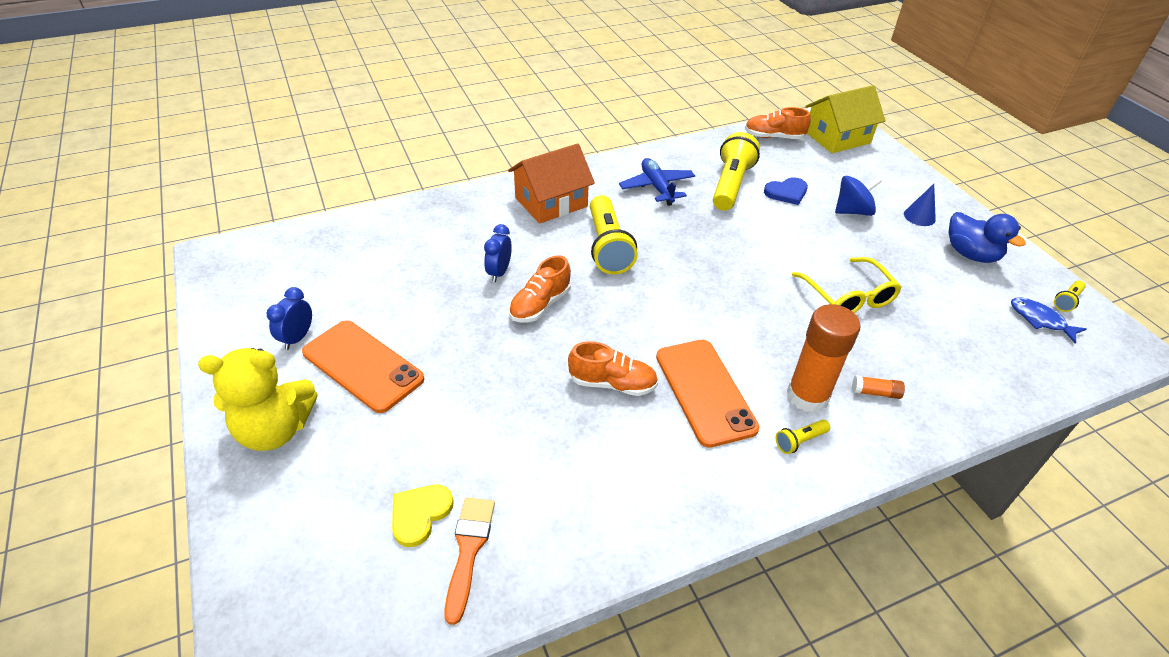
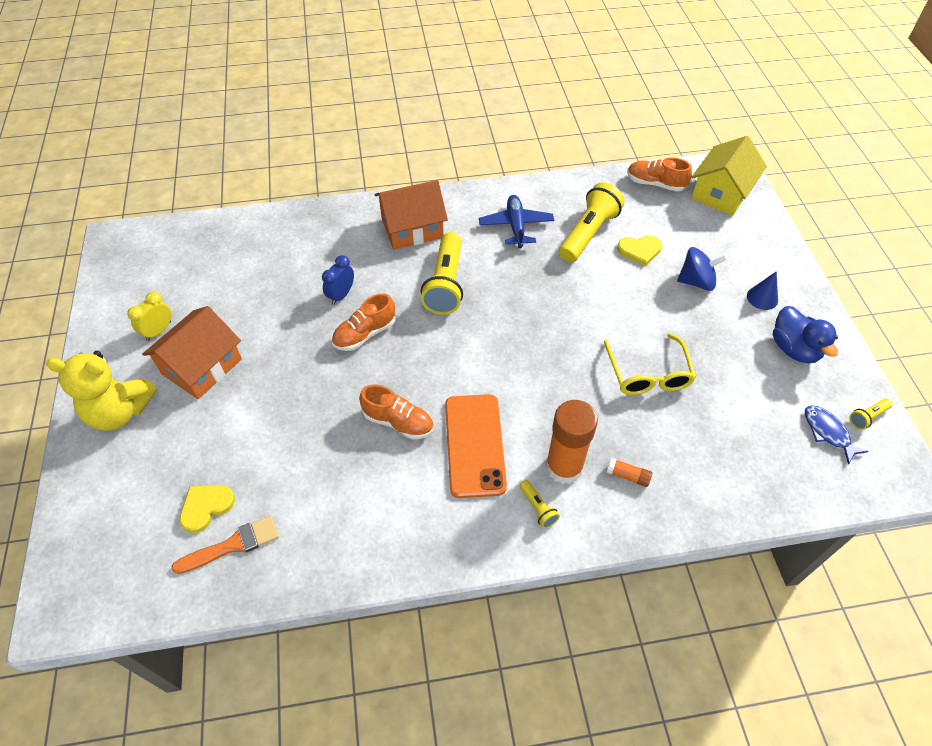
camera: 15 degrees right, 10 degrees up
(297, 338) = (159, 331): blue clock -> yellow clock
(363, 366) = (202, 366): orange phone -> orange house
(468, 550) = (233, 545): orange brush -> orange brush turned 45 degrees clockwise
(786, 192) = (639, 250): blue heart -> yellow heart
(800, 441) = (538, 508): yellow flashlight -> yellow flashlight turned 105 degrees counterclockwise
(837, 137) = (721, 193): yellow house -> yellow house turned 45 degrees counterclockwise

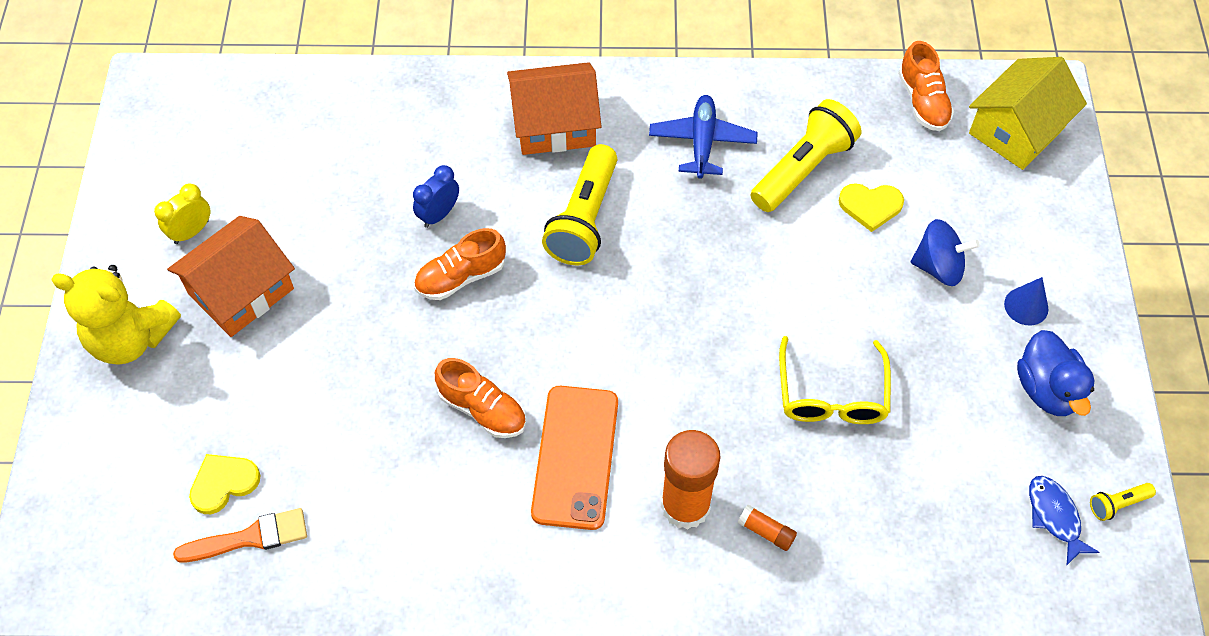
camera: 10 degrees right, 5 degrees up
(538, 508) = (638, 554): yellow flashlight -> none
(655, 184) = (922, 101): orange shoe -> orange shoe turned 135 degrees counterclockwise

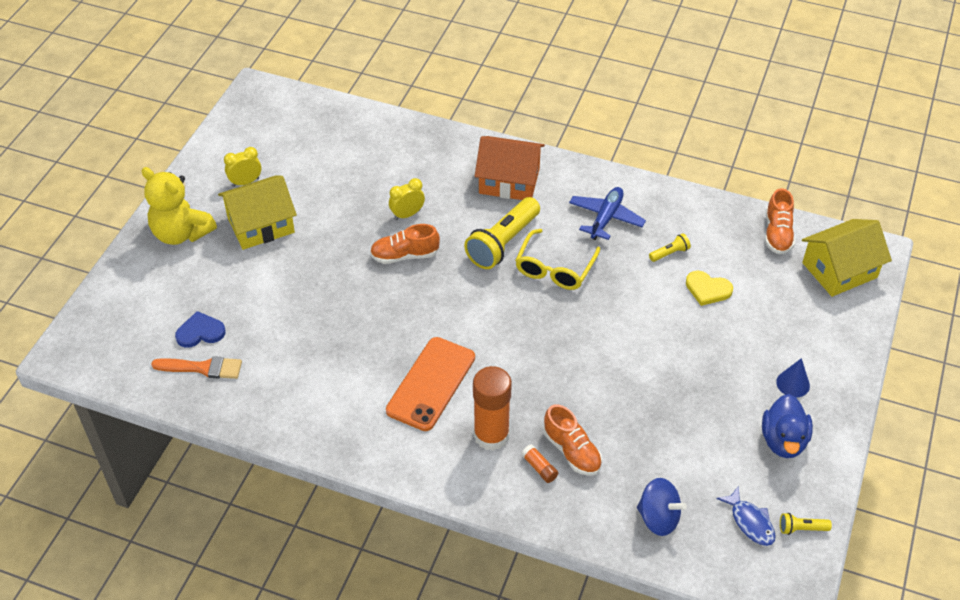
camera: 20 degrees right, 10 degrees down
(223, 483) = (200, 332): yellow heart -> blue heart
(241, 291) = (261, 225): orange house -> yellow house
(439, 214) = (407, 214): blue clock -> yellow clock
(482, 409) = (383, 337): orange shoe -> orange shoe (572, 451)
(803, 169) = (669, 253): yellow flashlight -> yellow flashlight, size x0.44
(831, 394) = (624, 398): yellow glasses -> yellow glasses (555, 268)
(938, 267) = (739, 341): blue spinning top -> blue spinning top (658, 518)
(1054, 516) = (750, 522): blue fish -> blue fish turned 150 degrees clockwise

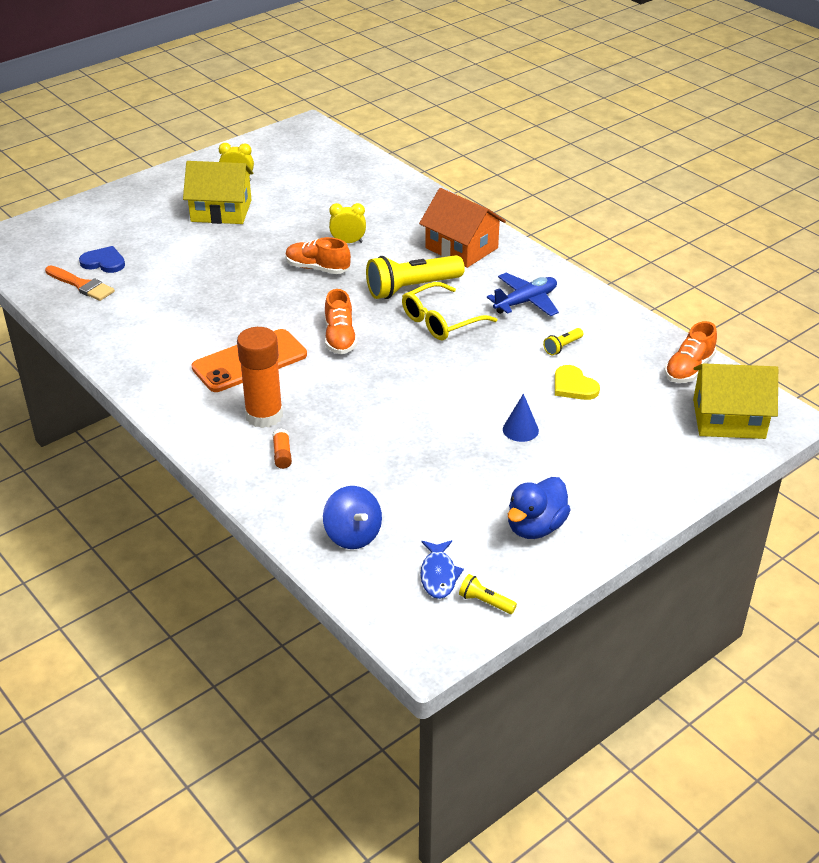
camera: 30 degrees right, 10 degrees down
(181, 233) = (155, 196): yellow teddy bear -> none
(572, 451) = (323, 454): orange shoe -> orange shoe (340, 338)
(669, 253) = (562, 347): yellow flashlight -> yellow flashlight turned 135 degrees clockwise
(793, 383) = (590, 487): blue cone -> blue cone (520, 430)

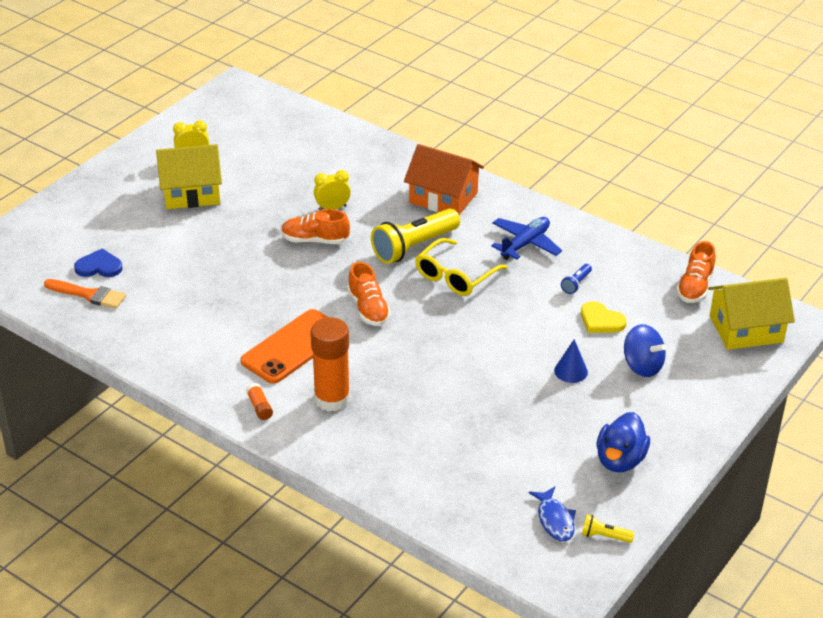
camera: 15 degrees left, 0 degrees up
(282, 454) = (366, 434): orange glue stick -> orange glue stick (259, 407)
(353, 535) = (464, 498): blue spinning top -> blue spinning top (642, 366)
(562, 347) = (576, 284): yellow flashlight -> blue flashlight

